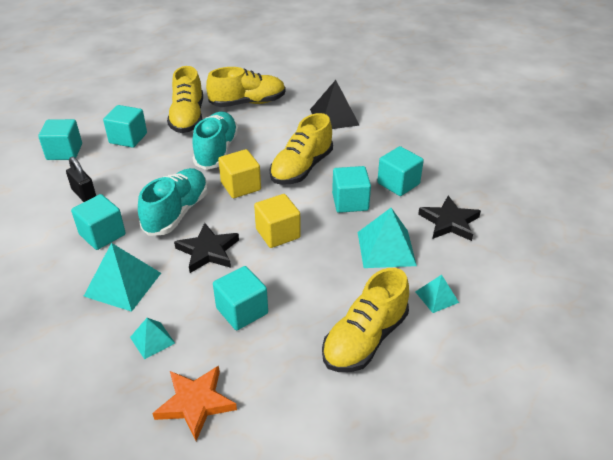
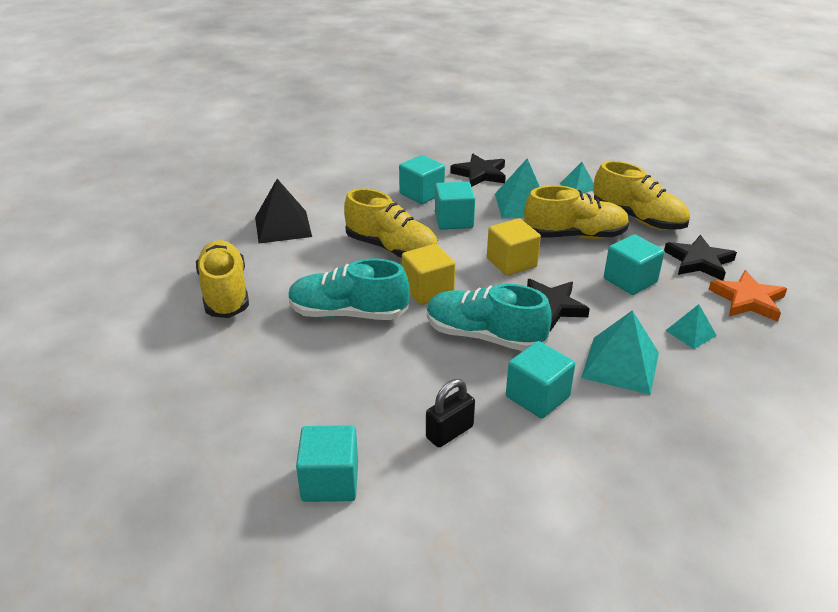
camera: 90 degrees left, 5 degrees down
(128, 138) = (299, 406): turquoise cube -> none
(188, 118) = (251, 347): yellow shoe -> yellow shoe (574, 236)
(273, 377) = (699, 261): none -> black star

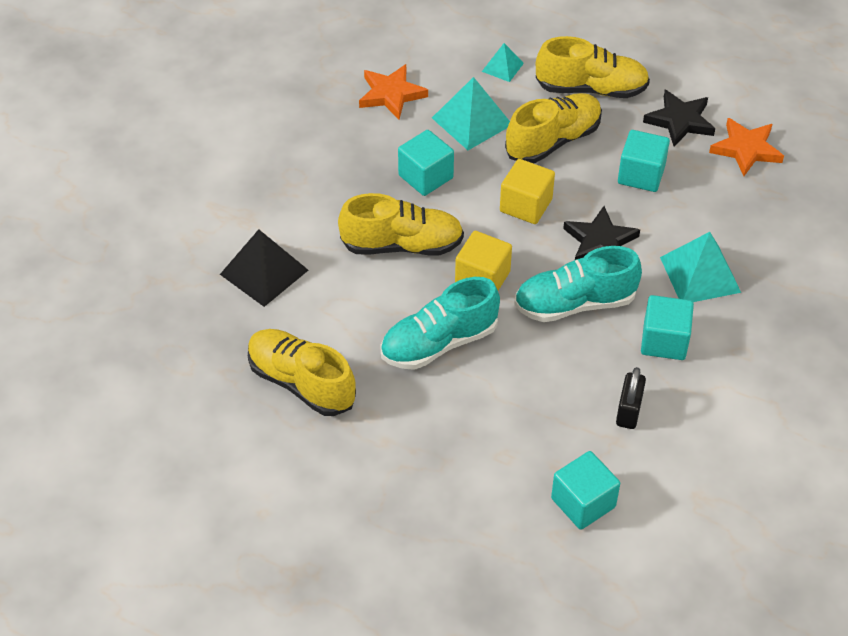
camera: 35 degrees left, 15 degrees up
(421, 194) = (359, 154): turquoise cube -> none
(480, 174) = (391, 94): black star -> orange star
(690, 333) = (727, 211): turquoise pyramid -> none

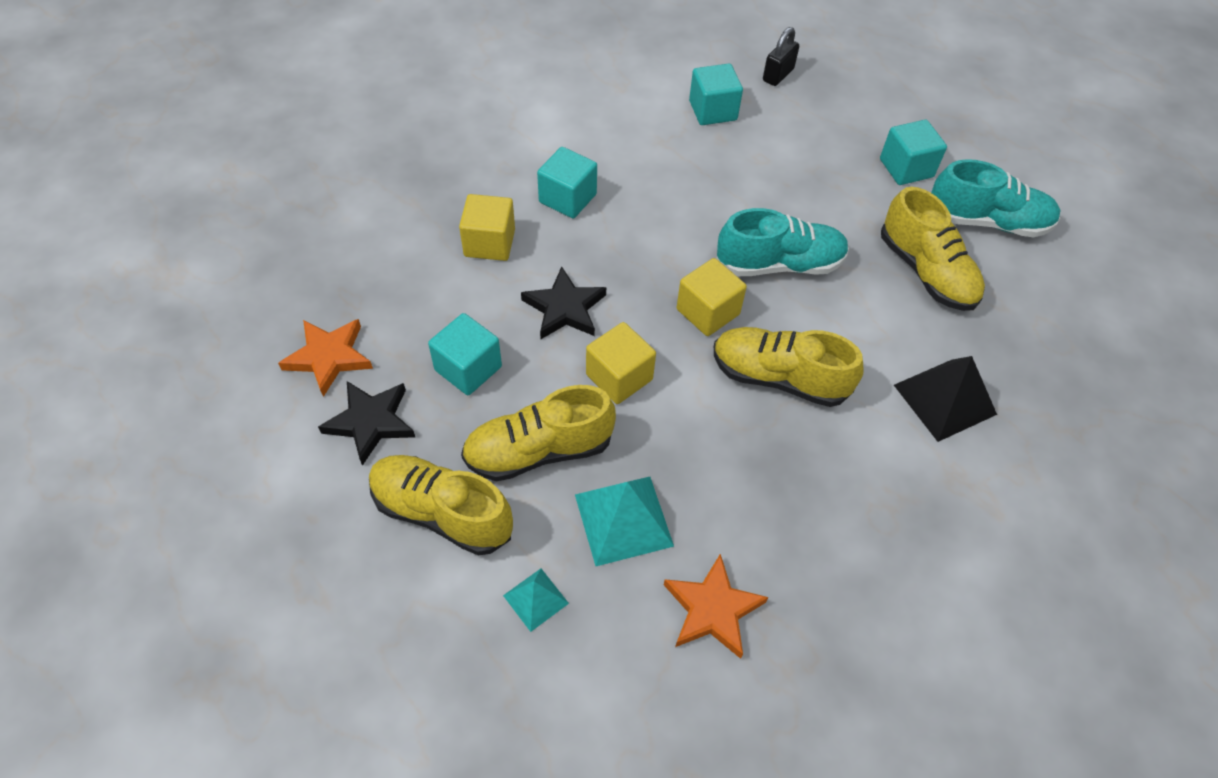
camera: 160 degrees left, 5 degrees up
(425, 177) = (718, 457): turquoise cube -> turquoise cube (906, 168)
(575, 304) = (629, 257): turquoise shoe -> turquoise shoe (987, 221)
(628, 411) = (636, 157): black padlock -> black padlock (778, 75)
(700, 274) = (489, 243): turquoise pyramid -> yellow cube

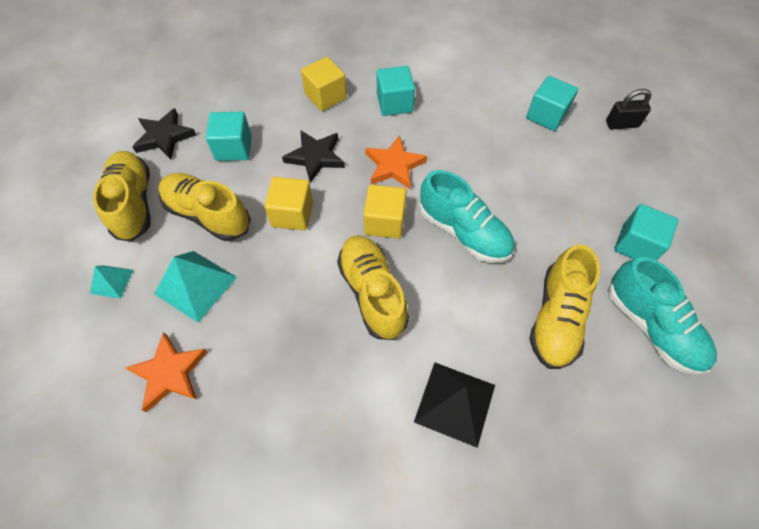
camera: 50 degrees right, 5 degrees up
(329, 357) = (189, 94): orange star -> orange star (394, 165)

